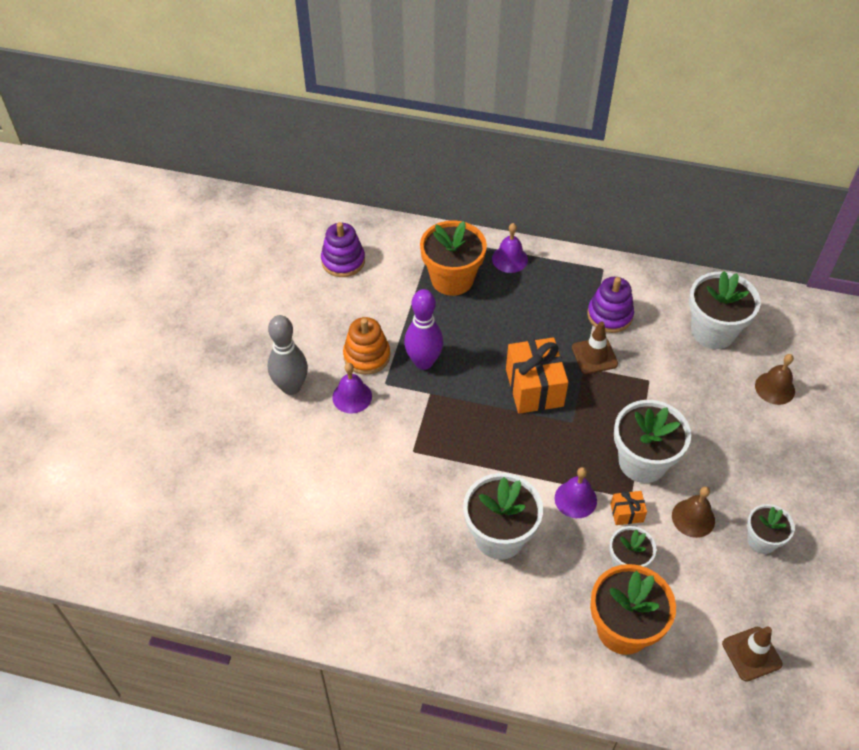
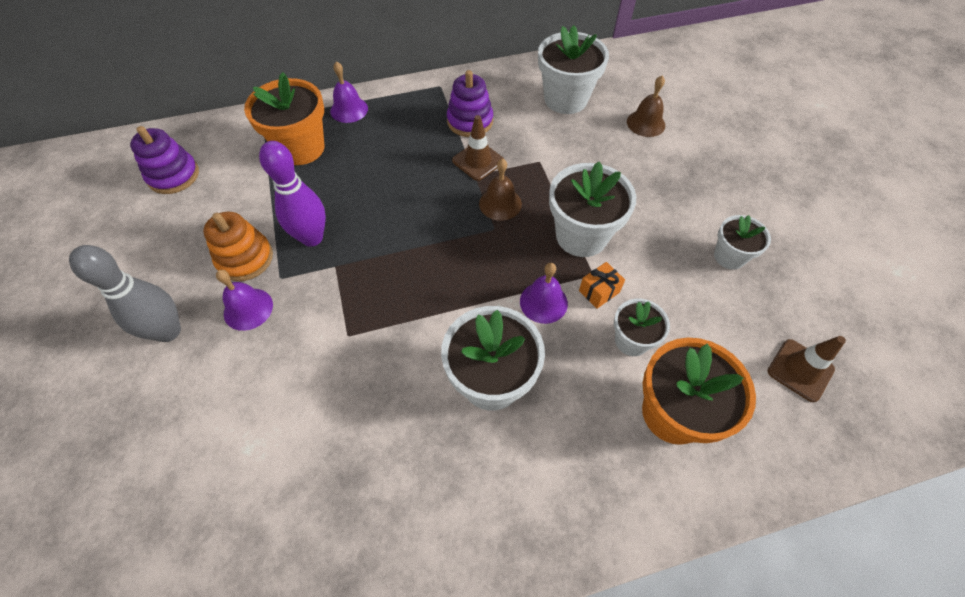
camera: 30 degrees left, 5 degrees up
(534, 387) = (439, 213): orange gift -> none
(693, 518) = (659, 266): brown bell -> brown bell (500, 203)

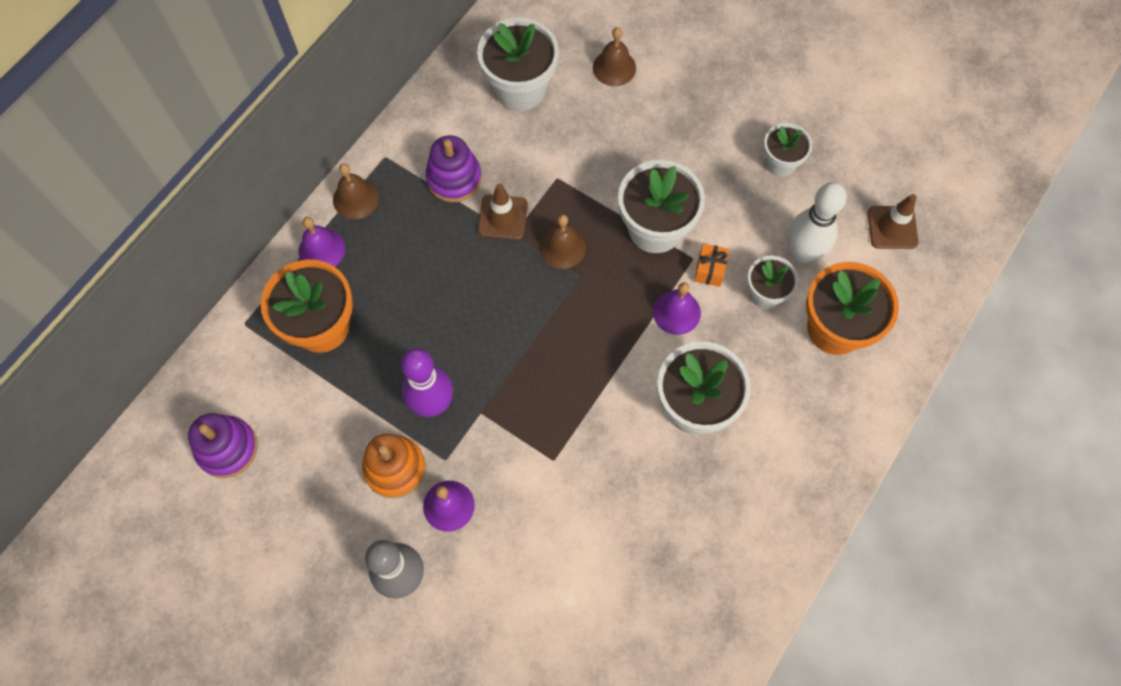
camera: 40 degrees left, 10 degrees up
(398, 96) = (355, 198): none -> brown bell
(693, 333) = (802, 253): none -> white bowling pin

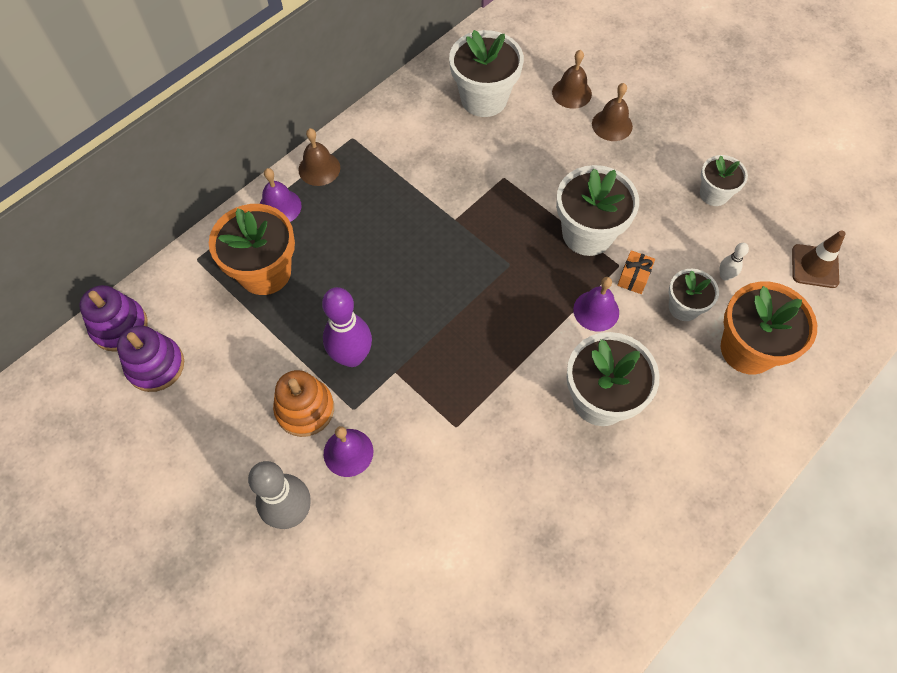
camera: 10 degrees right, 5 degrees down
(454, 178) = (410, 164): purple stacking toy -> purple stacking toy (119, 326)
(502, 217) = (448, 203): brown traffic cone -> none
(562, 247) = (498, 237): brown bell -> brown bell (612, 125)
(802, 253) = (725, 276): white bowling pin -> white bowling pin, size x0.47

